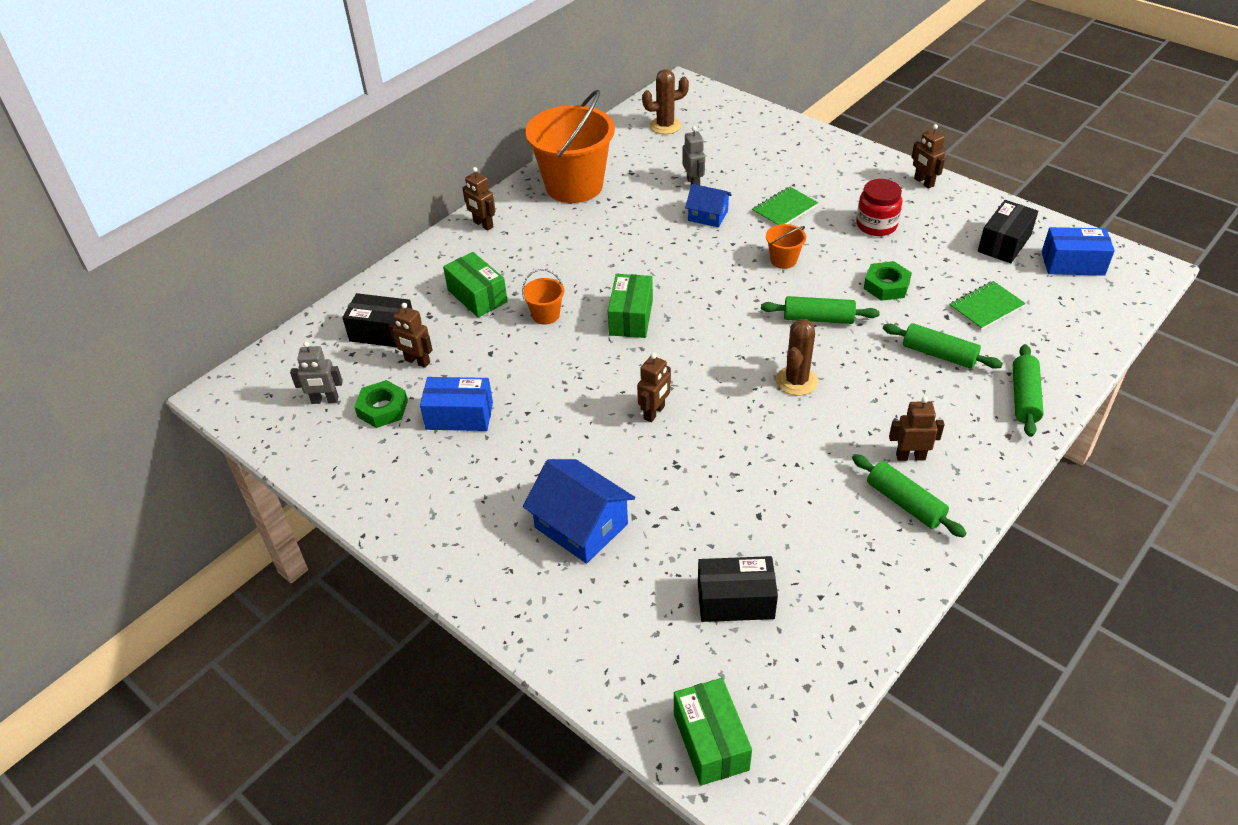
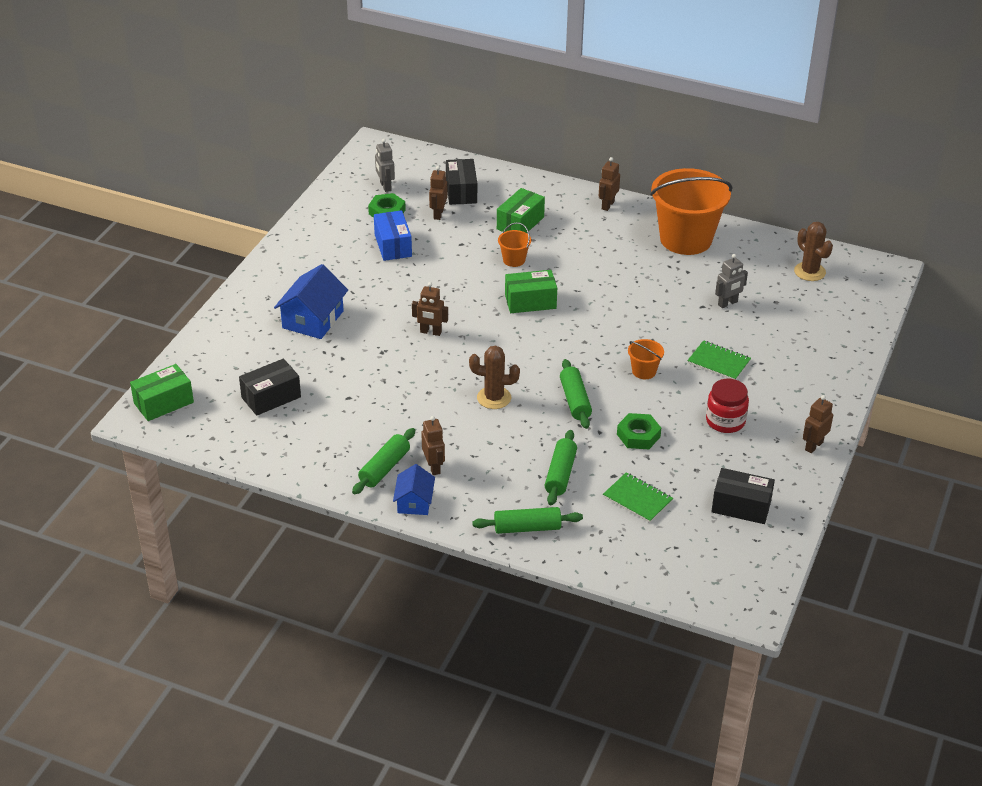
camera: 70 degrees right, 5 degrees down
(708, 216) = (684, 319): blue house -> blue house (414, 502)
(735, 600) = (271, 397): black box -> black box turned 75 degrees clockwise
(1072, 263) = (733, 555): blue box -> none

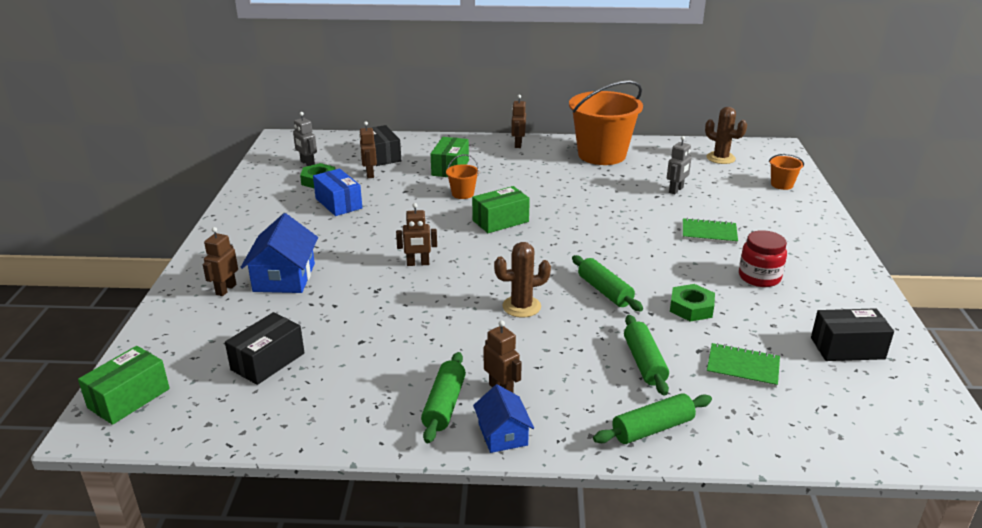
camera: 20 degrees left, 10 degrees down
(644, 371) = (649, 253): orange bucket -> orange bucket (782, 184)
(813, 446) = (855, 279): brown robot -> brown robot (226, 289)

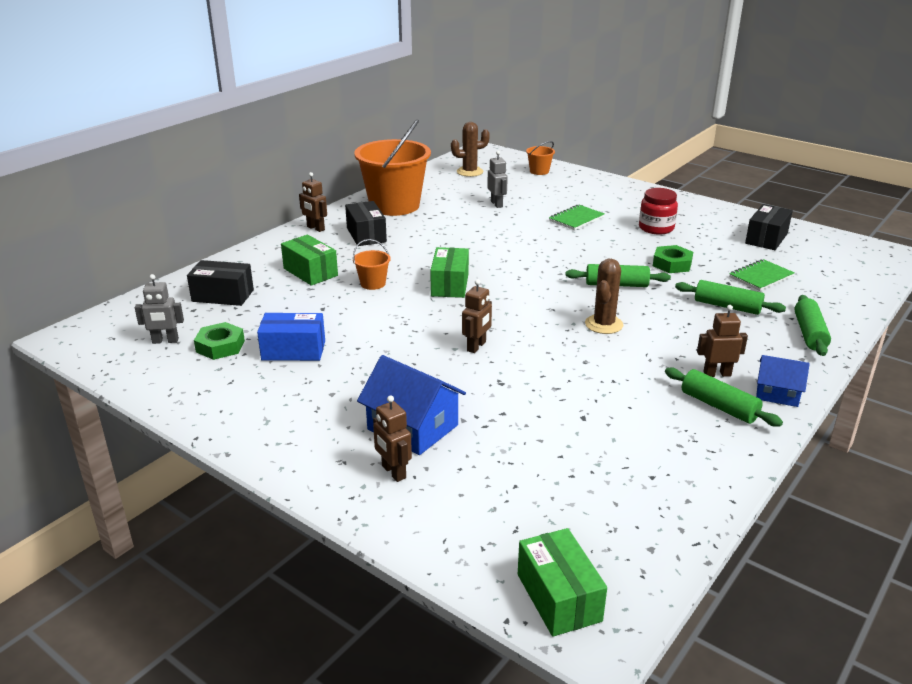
camera: 55 degrees left, 0 degrees up
(268, 361) = (569, 481): black box -> black box (366, 235)
(369, 174) = (254, 314): brown robot -> none

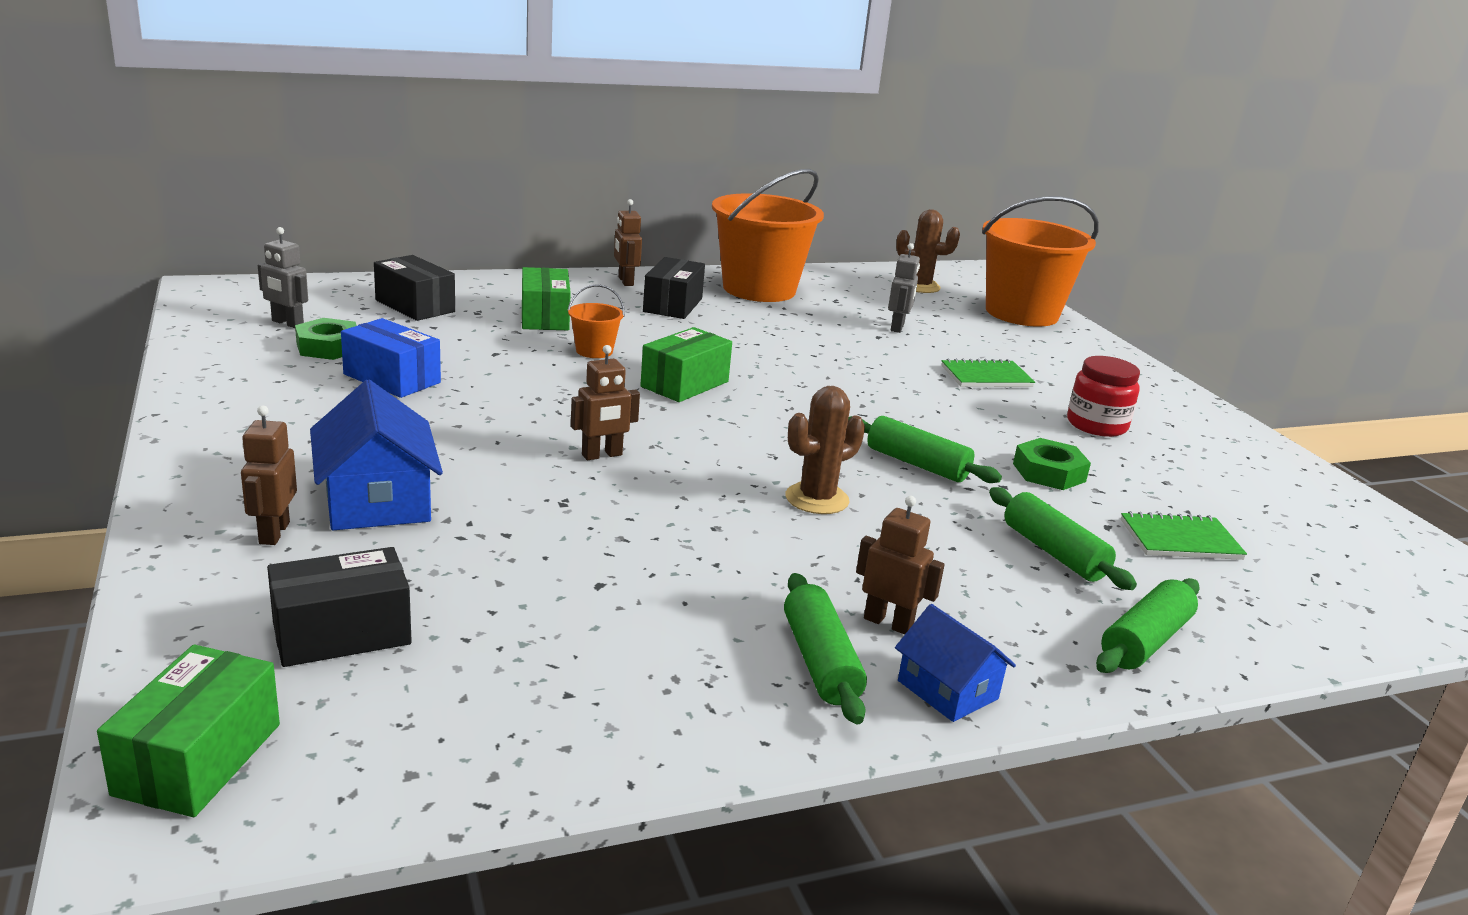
camera: 30 degrees right, 5 degrees down
(539, 171) = (1021, 313): orange bucket -> orange bucket, size x2.38
(766, 238) = (1275, 499): black box -> black box (342, 633)

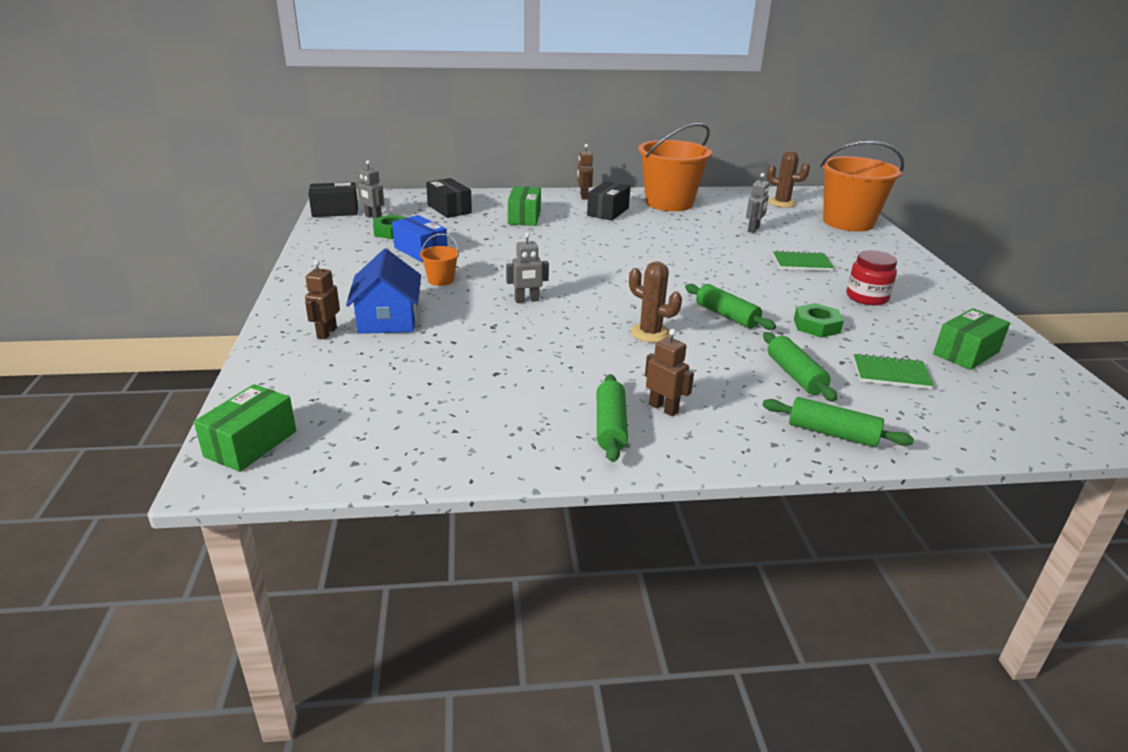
camera: 15 degrees right, 5 degrees up
(342, 633) = (344, 388): black box -> black box (335, 211)
(594, 351) = (546, 239): orange bucket -> orange bucket (441, 280)
(602, 455) = (527, 300): brown robot -> grey robot
(684, 384) = (595, 260): green box -> green box (966, 353)
(817, 499) = (650, 333): brown cactus -> brown cactus turned 60 degrees clockwise
(947, 690) = (684, 449): blue house -> none
(1145, 641) = (832, 433): green rolling pin -> green rolling pin turned 60 degrees clockwise

